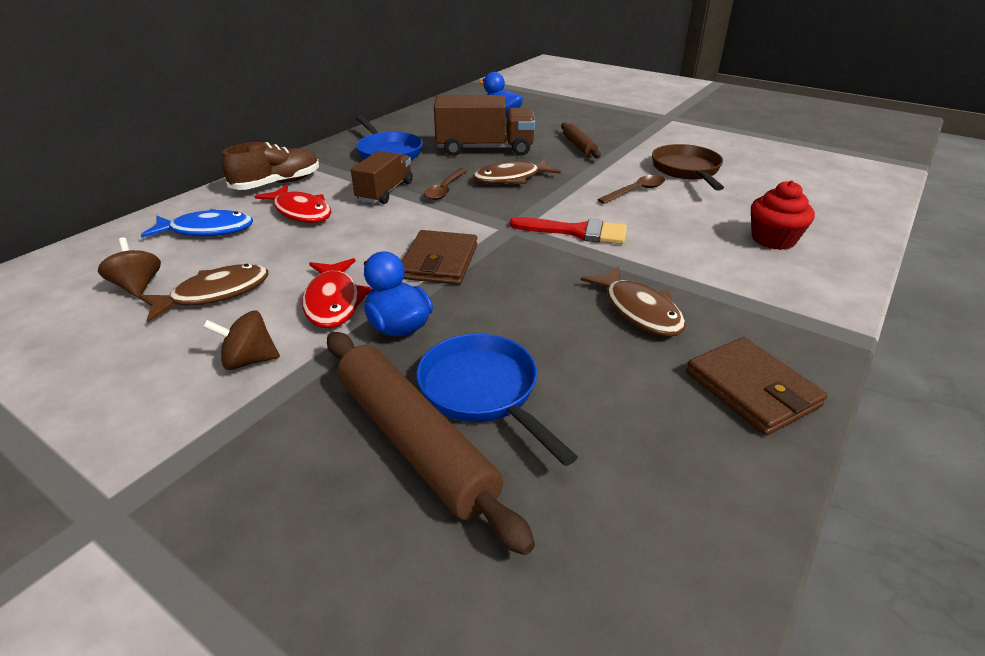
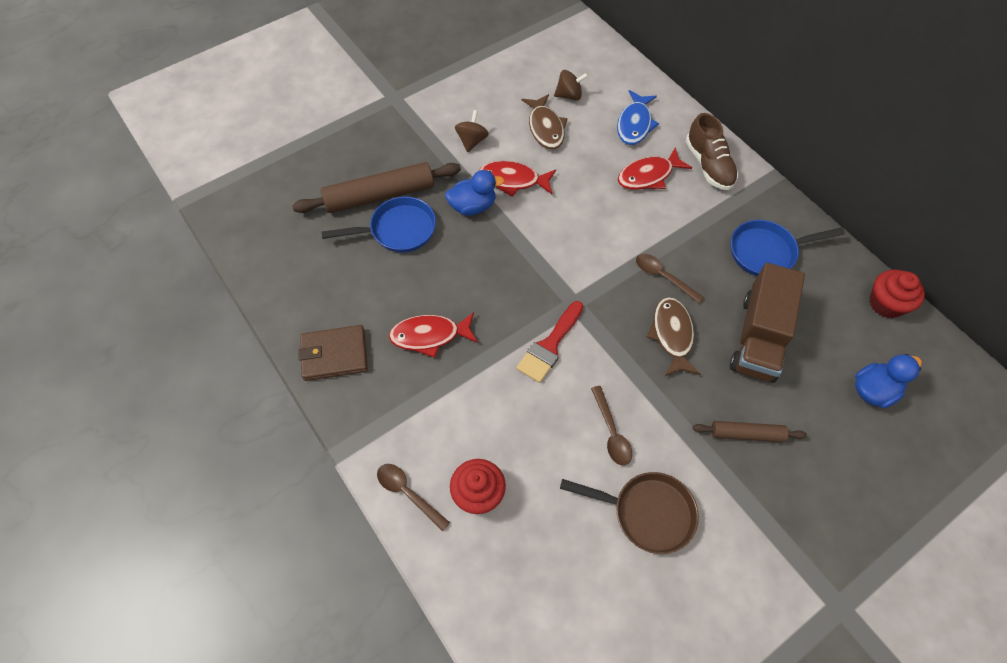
camera: 110 degrees right, 25 degrees up
(385, 192) = (671, 233): brown truck -> none
(419, 115) = (886, 303): none -> red cupcake
(439, 261) = (539, 243): brown wallet -> none
(639, 311) = (429, 336): brown fish -> red fish
(830, 277) = (408, 493): none -> brown spoon

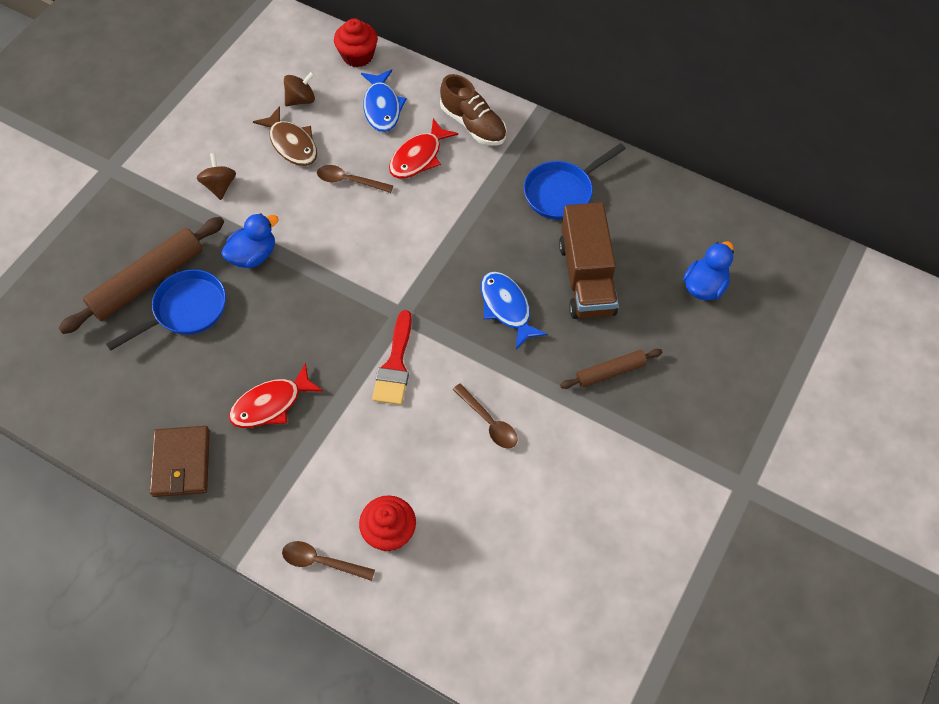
camera: 25 degrees left, 0 degrees up
(334, 354) = (181, 463): brown wallet -> brown wallet turned 60 degrees counterclockwise
(513, 180) = (283, 212): red fish -> none
(647, 513) = (551, 481): brown pan -> none
(663, 277) = (475, 254): brown spoon -> brown spoon (349, 181)
(672, 335) = (506, 308): brown fish -> blue fish
(886, 303) = (686, 201): red cupcake -> red cupcake (357, 55)

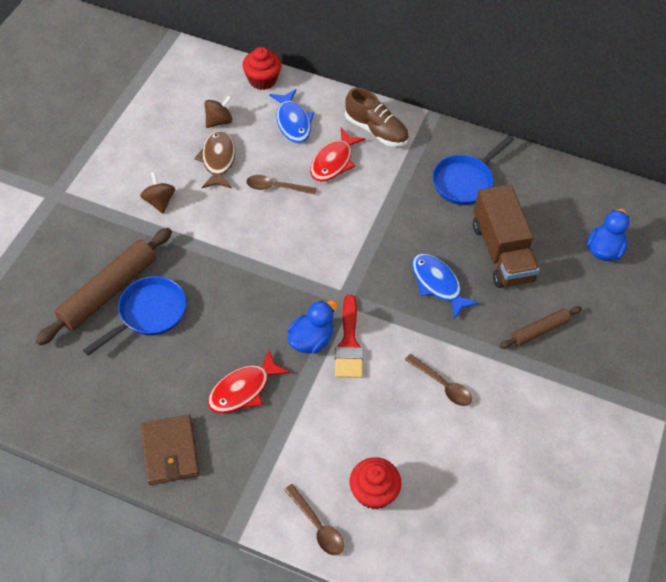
camera: 10 degrees left, 5 degrees down
(253, 255) = (202, 259): blue duck -> blue duck (311, 340)
(292, 144) = (218, 160): brown fish -> brown fish turned 135 degrees counterclockwise
(322, 561) = (317, 526): brown spoon -> brown spoon turned 135 degrees counterclockwise

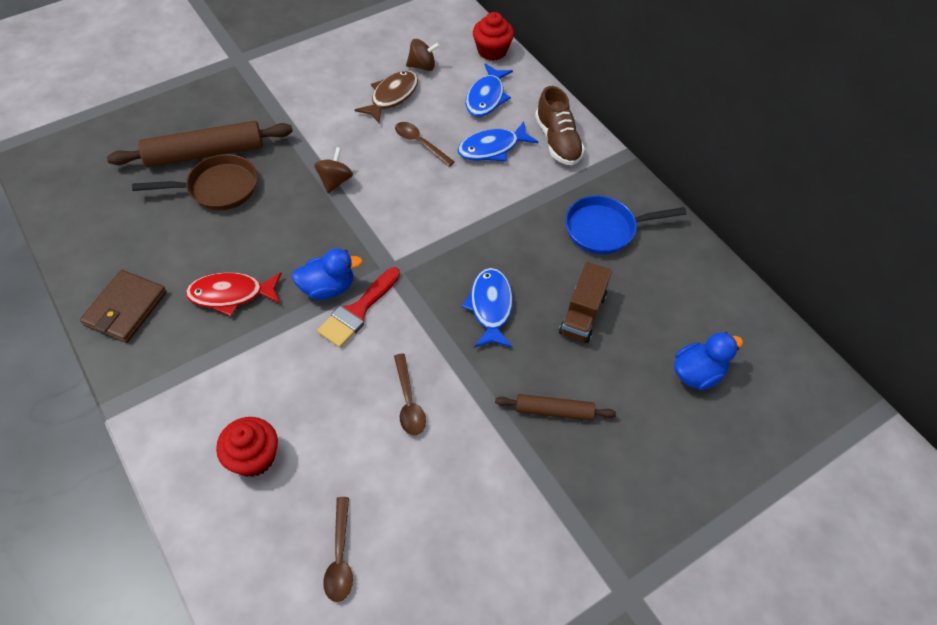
camera: 35 degrees right, 0 degrees up
(148, 314) = (217, 188): blue pan -> brown pan
(159, 201) = (312, 105): brown spinning top -> brown spinning top (335, 181)
(317, 526) = (177, 453): brown spoon -> brown spoon (340, 557)
(333, 162) = (492, 148): red fish -> blue fish
(501, 252) = (582, 314): brown truck -> brown truck, size x0.65

